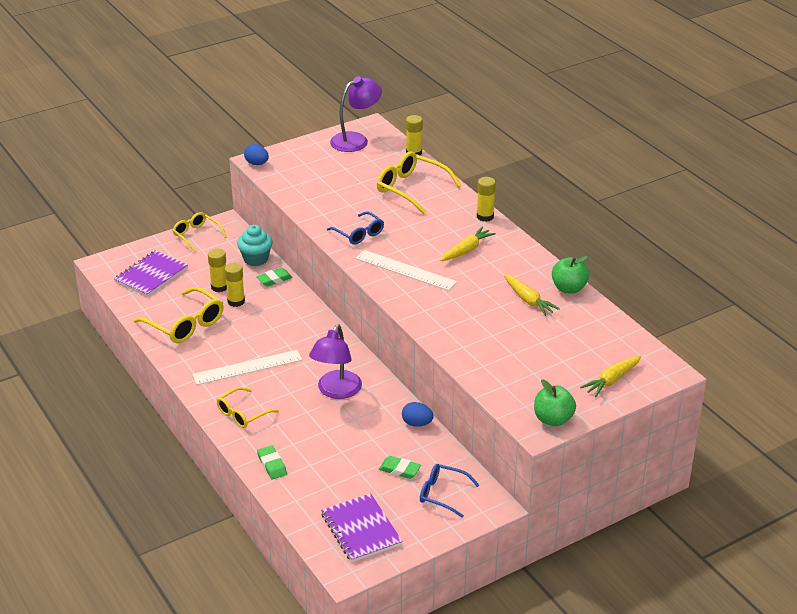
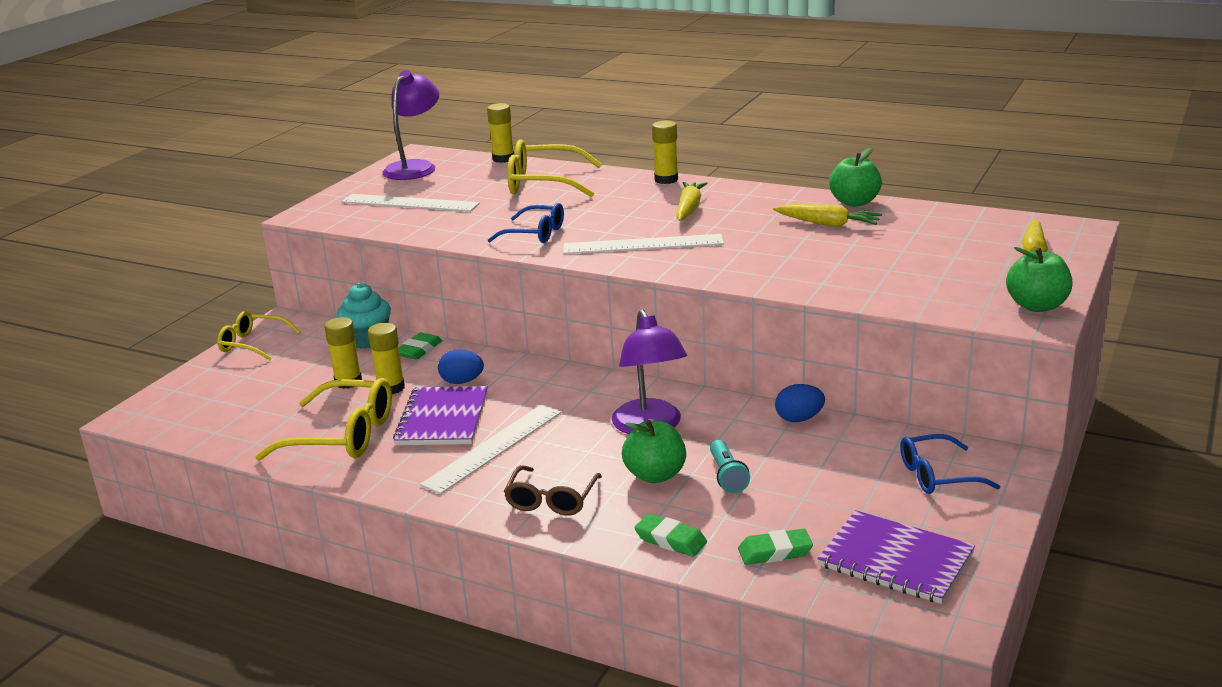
camera: 30 degrees left, 10 degrees down
(151, 275) = (229, 403): purple notebook -> purple notebook (443, 419)
(242, 414) = (551, 500): yellow glasses -> brown glasses
(257, 163) = (308, 217): blue egg -> blue egg (462, 382)
(305, 423) = (655, 475): none -> green apple
(320, 174) = (409, 203): none -> white ruler
(339, 441) = (727, 476): none -> turquoise flashlight
(399, 470) = (848, 473): green eraser -> green eraser (775, 552)

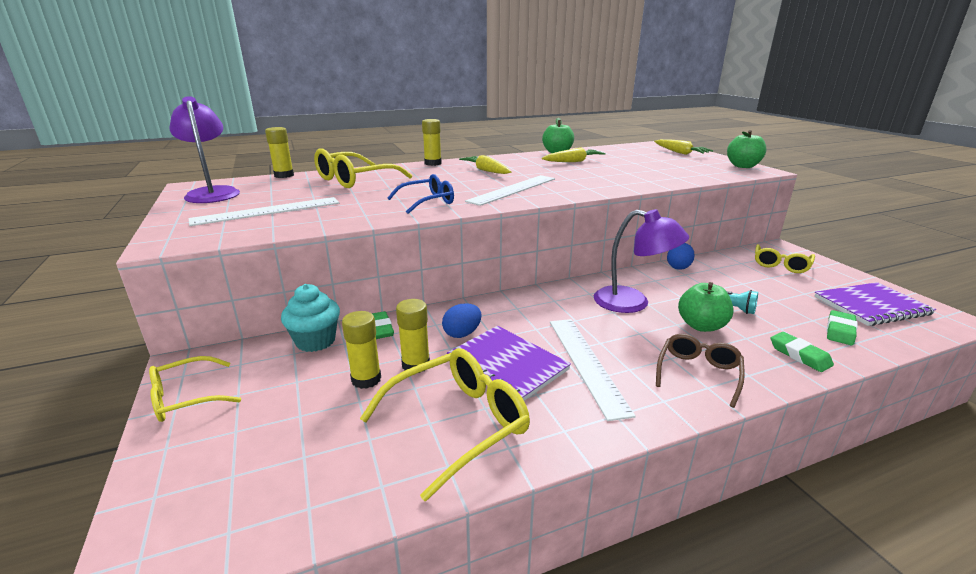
camera: 50 degrees left, 0 degrees up
(551, 500) = (698, 373): brown glasses -> brown glasses turned 120 degrees counterclockwise
(670, 540) = (799, 355): green eraser -> green eraser turned 75 degrees clockwise
(937, 475) = (781, 265): blue glasses -> yellow glasses

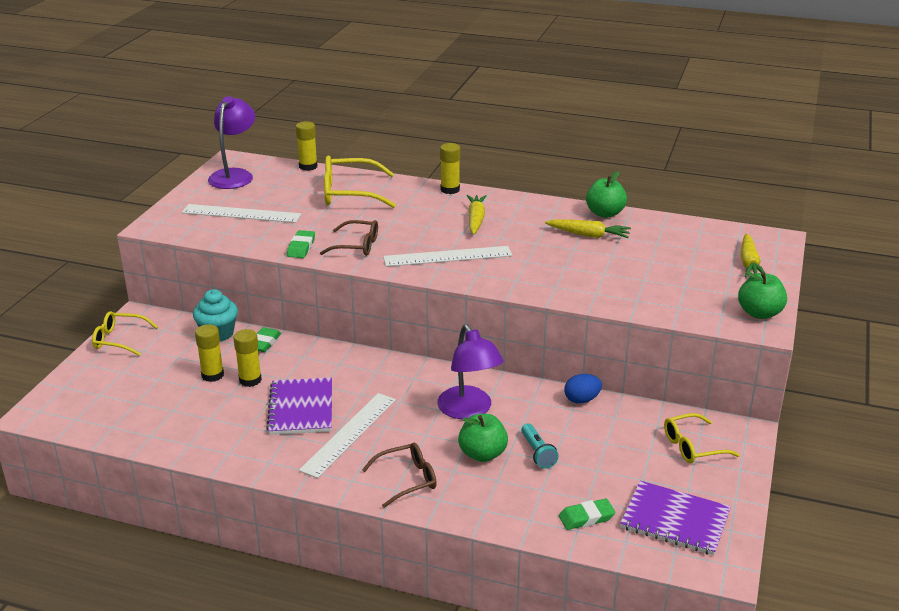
camera: 40 degrees right, 5 degrees up
(427, 202) = (357, 246): blue glasses -> brown glasses
(458, 424) = (222, 427): yellow glasses -> none
(462, 334) = (308, 372): blue egg -> none
(799, 355) = (506, 511): green eraser -> green eraser (301, 247)

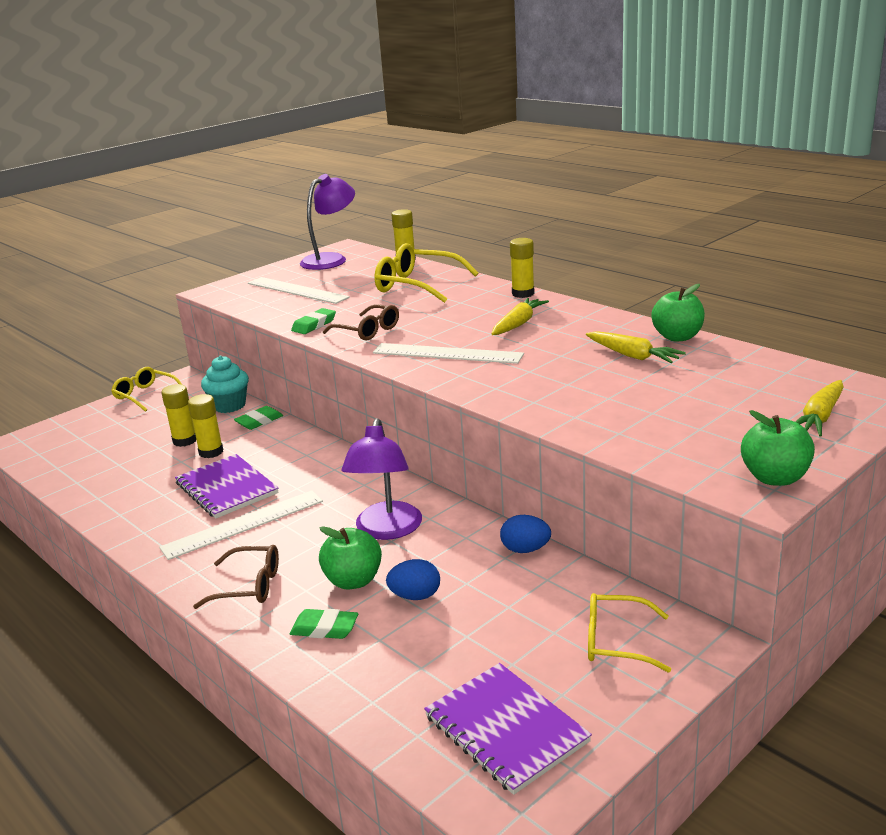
camera: 30 degrees right, 5 degrees down
(301, 408) = (227, 488): purple notebook -> purple notebook turned 60 degrees counterclockwise
(537, 453) = (415, 596): turquoise flashlight -> blue egg
(586, 517) = (397, 689): green eraser -> green eraser (324, 628)

